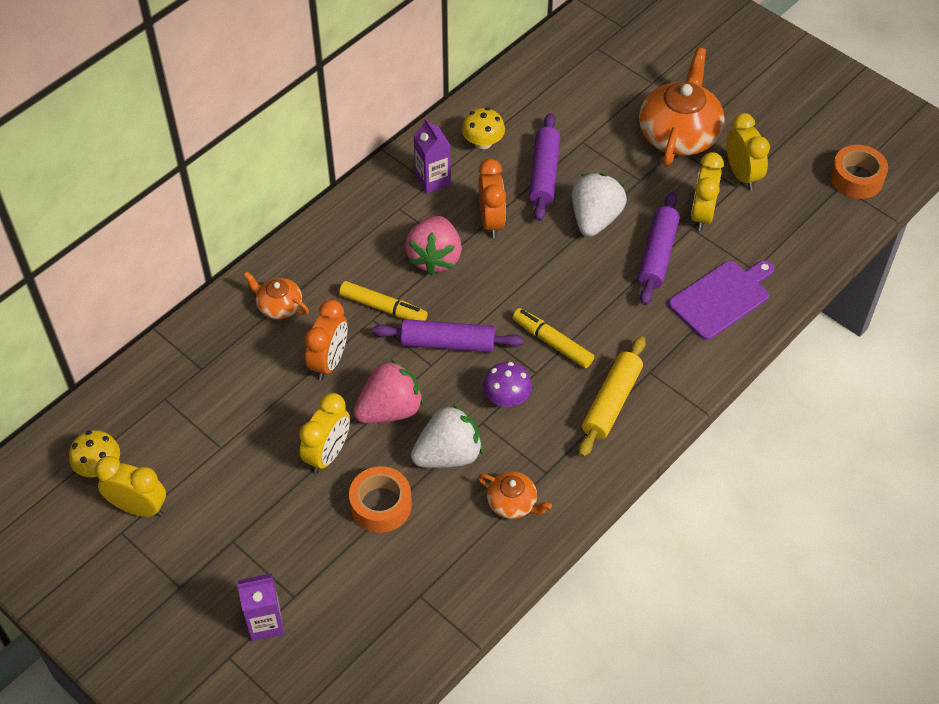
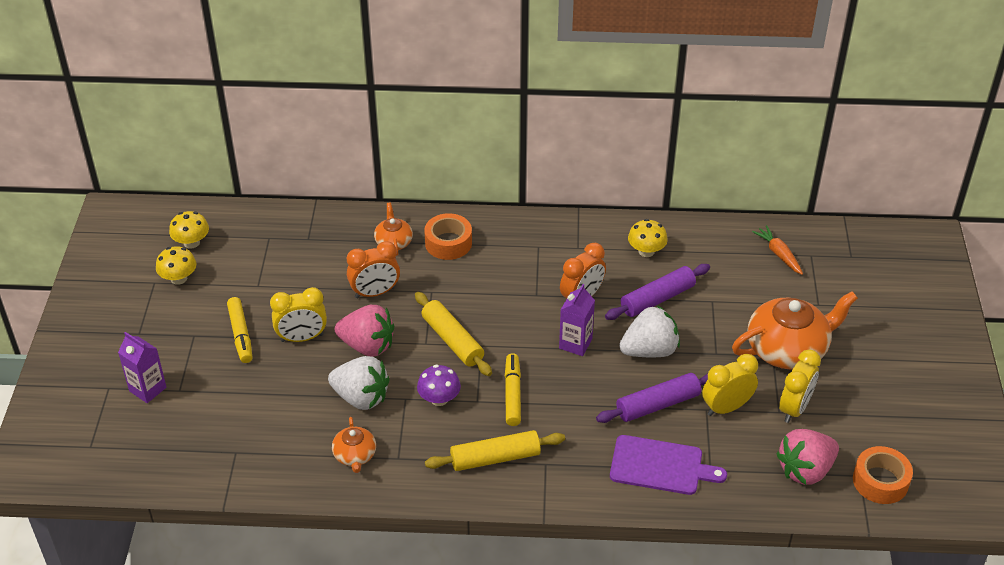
camera: 50 degrees right, 10 degrees down
(138, 507) = (179, 278): yellow clock -> yellow mushroom
(381, 505) = (287, 388): orange tape -> orange tape (448, 243)
(383, 308) = (446, 291): yellow marker -> yellow marker (240, 335)
(433, 180) = (582, 247): purple carton -> purple carton (575, 344)
(435, 258) = (517, 289): pink strawberry -> pink strawberry (805, 470)
(448, 343) = (452, 340): purple rolling pin -> yellow rolling pin
(575, 65) = (778, 254): none -> orange carrot

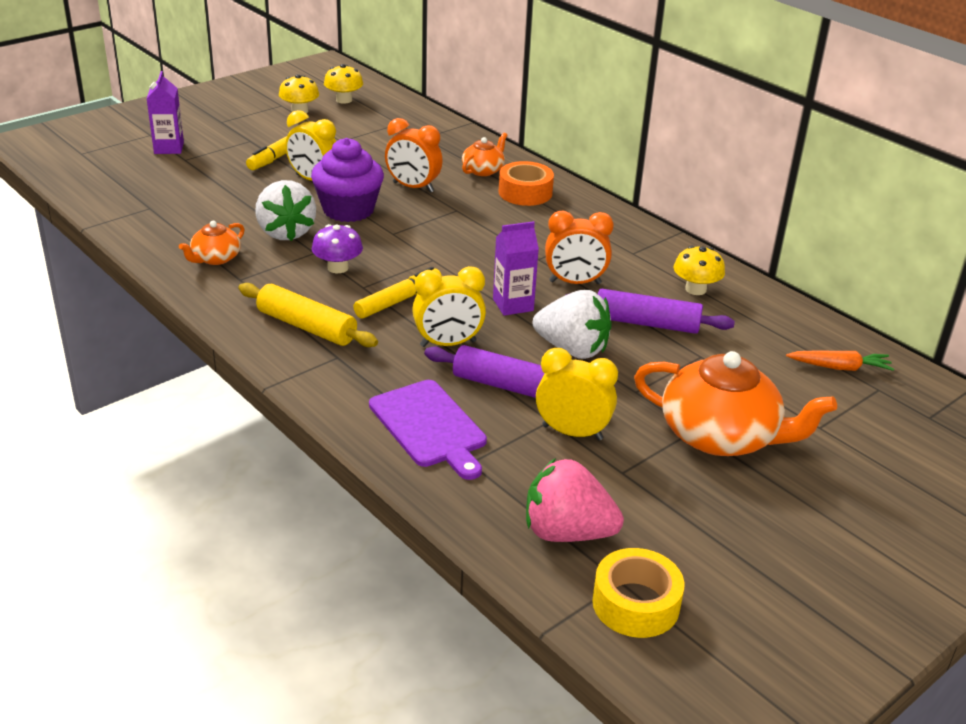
camera: 45 degrees right, 10 degrees down
(367, 346) = (348, 210): pink strawberry -> purple cupcake
(452, 340) = (416, 244): yellow rolling pin -> none
(778, 254) = (839, 367): orange carrot -> orange carrot turned 75 degrees clockwise
(794, 408) = (644, 481): yellow clock -> yellow clock (448, 344)
(880, 481) = (635, 604): orange tape -> yellow tape

